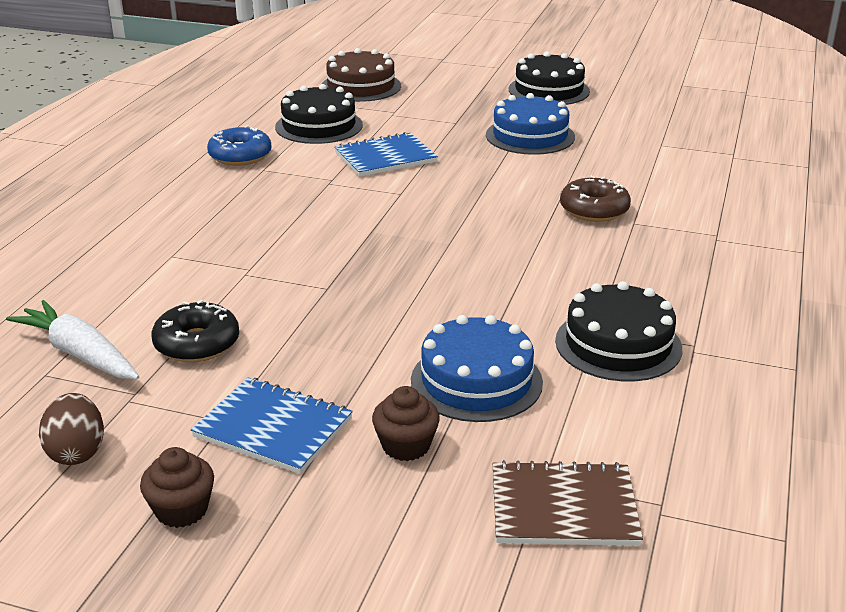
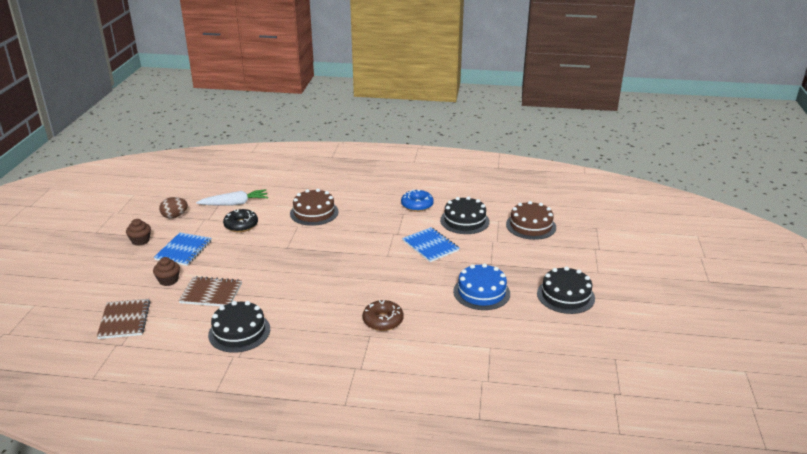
camera: 80 degrees right, 0 degrees up
(80, 354) = (234, 204): white carrot -> white carrot turned 45 degrees clockwise
(198, 253) = (314, 212): none -> brown cake
(476, 381) = (211, 293): blue cake -> brown notebook

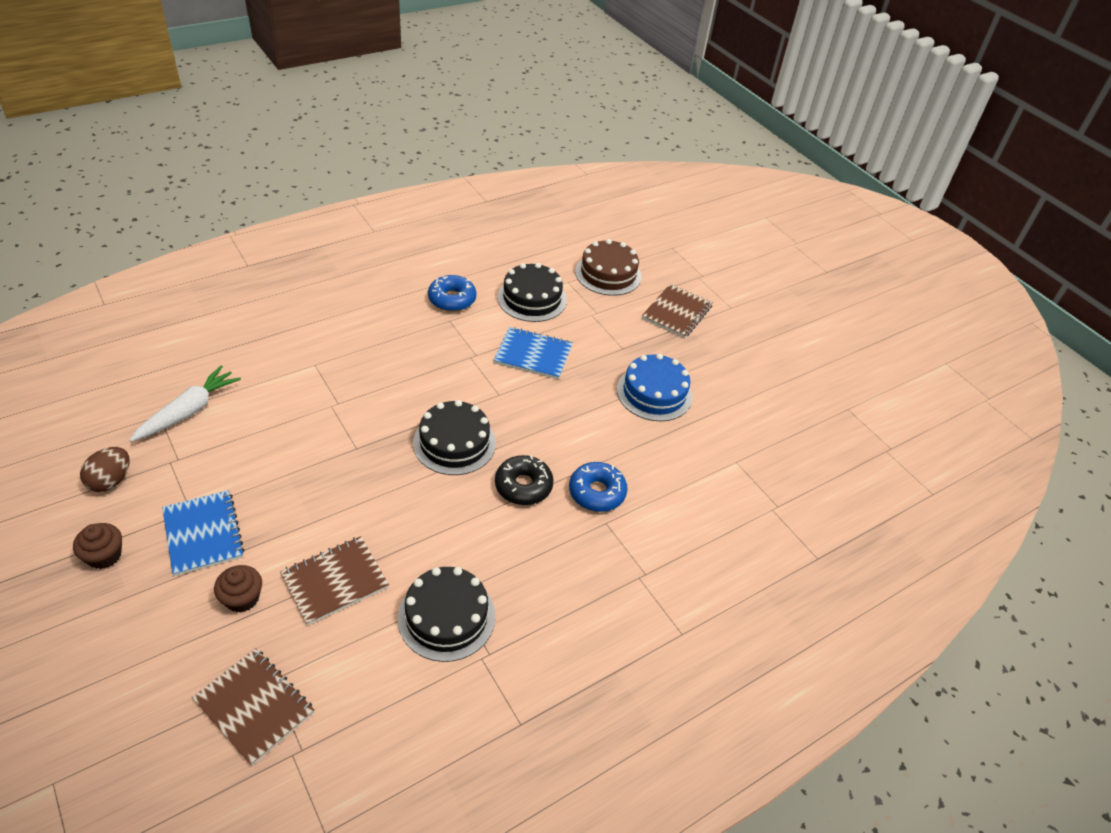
camera: 45 degrees left, 15 degrees up
(241, 225) = (244, 444): black donut -> black donut (523, 486)
(314, 212) = (329, 372): brown cake -> none
(383, 320) = (597, 492): brown donut -> blue donut
(553, 260) = (677, 312): none -> brown notebook
(565, 296) = (734, 354): black cake -> black cake (454, 443)

